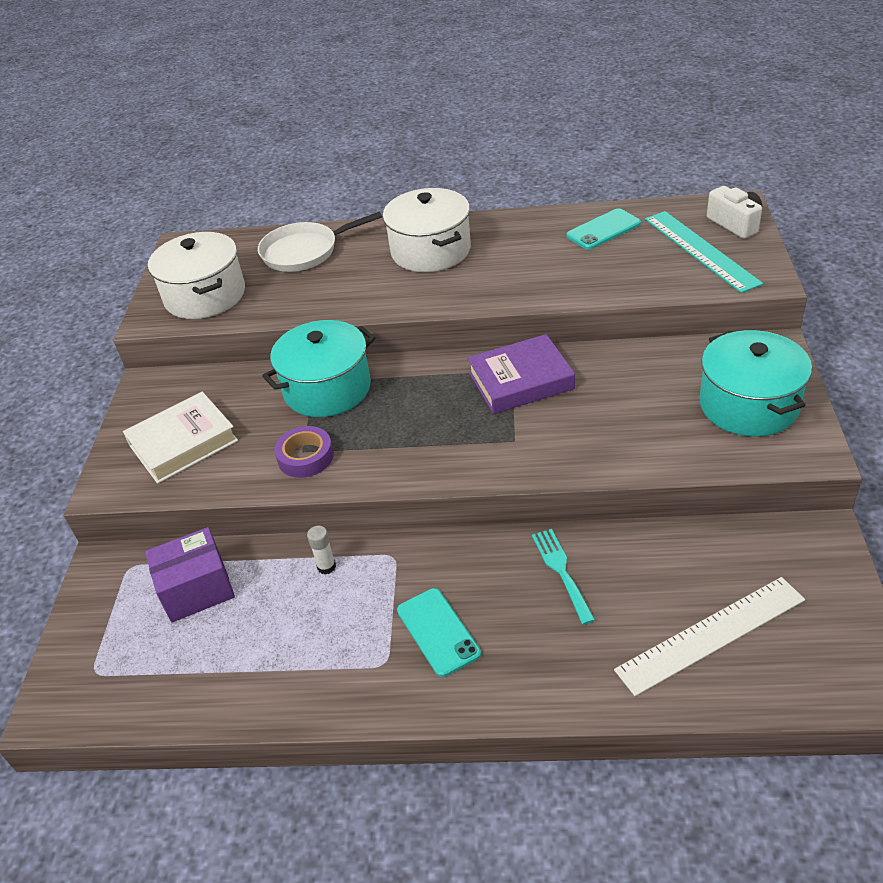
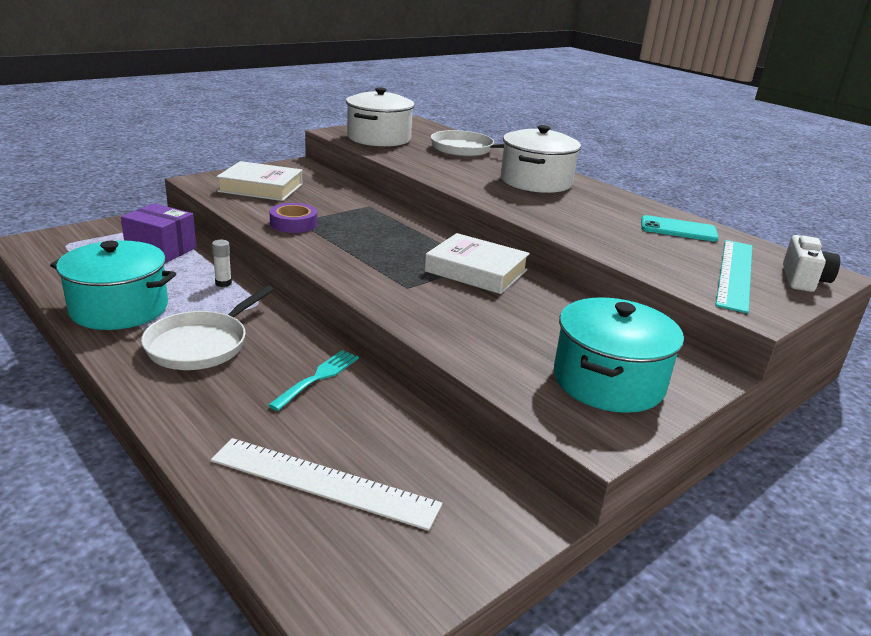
camera: 40 degrees right, 15 degrees down
(327, 389) = (367, 211): turquoise pot -> turquoise pot (119, 308)
(438, 632) = (201, 344): turquoise phone -> white pan
(520, 380) = (476, 271): purple book -> white book

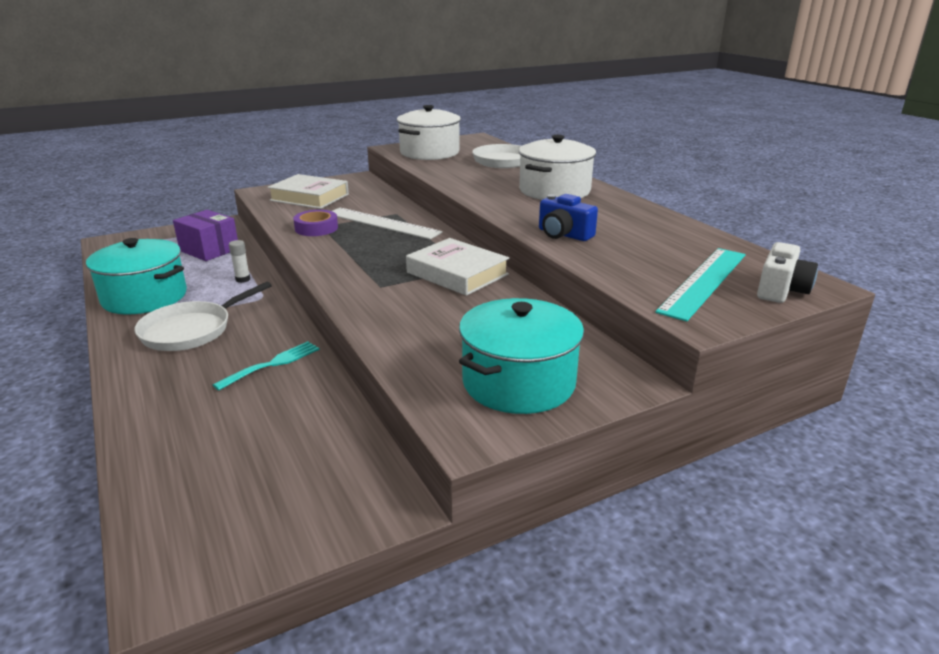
camera: 15 degrees right, 0 degrees up
(323, 483) = (218, 456): white ruler -> white ruler (382, 223)
(578, 228) = (563, 234): none -> blue camera
(678, 229) = (673, 237): turquoise phone -> none

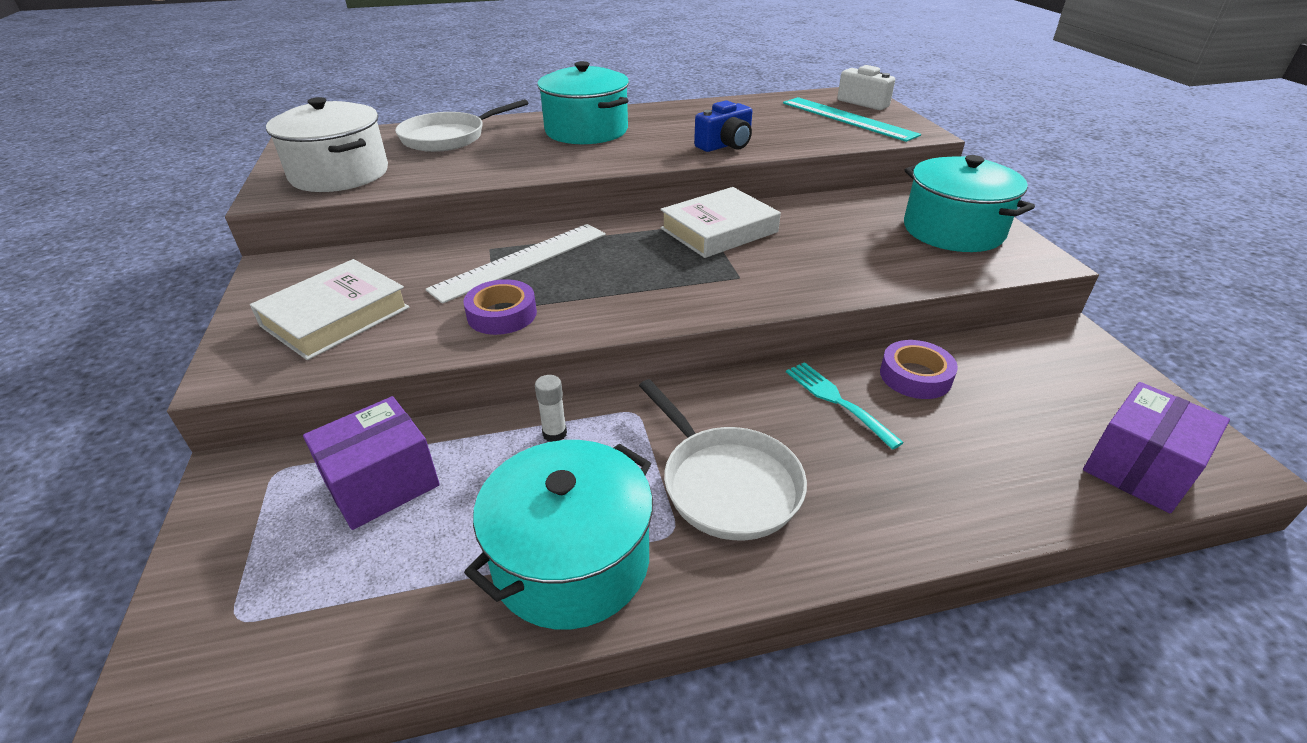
camera: 75 degrees left, 10 degrees up
(170, 515) = (1139, 468): none -> purple box
(306, 399) = (915, 376): none -> purple tape
(554, 191) = (586, 130): white pot -> turquoise pot

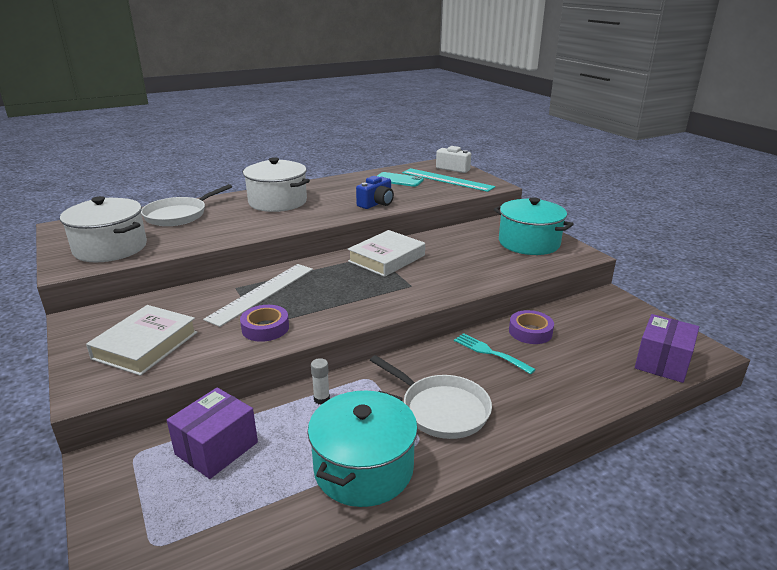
camera: 15 degrees left, 10 degrees down
(586, 130) = (278, 202): turquoise pot -> white pot
(773, 113) = (398, 180): none -> turquoise phone

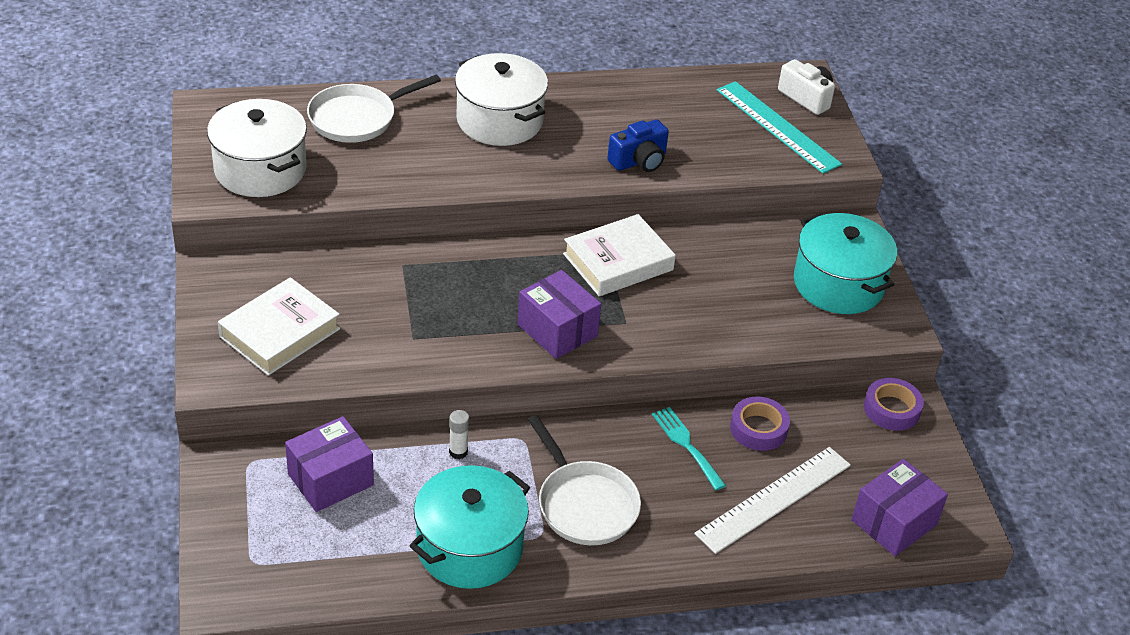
camera: 15 degrees right, 15 degrees up
(262, 293) = (433, 284): white ruler -> white ruler (774, 499)
(265, 328) = (419, 344): purple tape -> purple tape (891, 409)
(366, 299) = (557, 330): none -> purple box
(398, 180) = (701, 108): turquoise phone -> none

